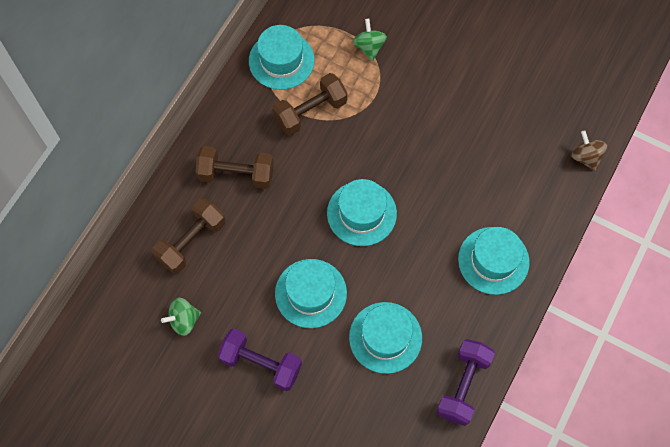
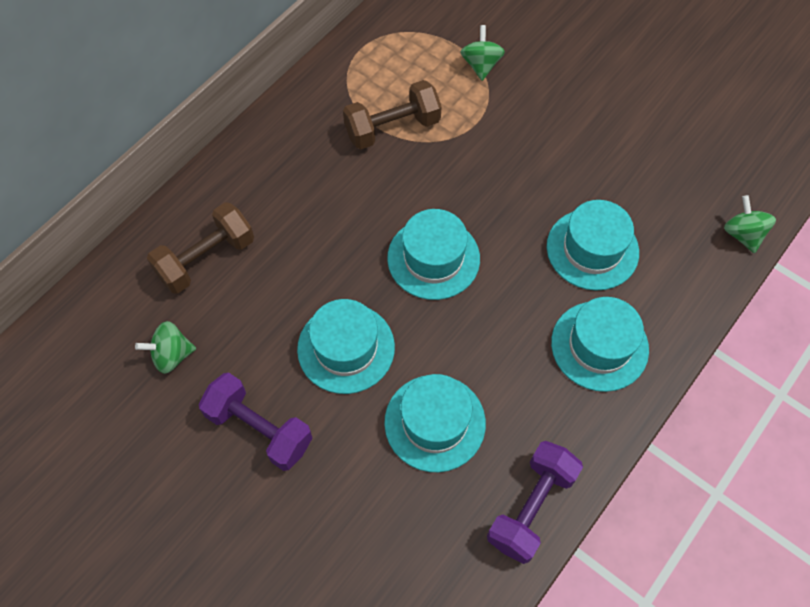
camera: 10 degrees right, 5 degrees down
(236, 174) = (283, 187): brown dumbbell -> none
(281, 60) = (369, 65): turquoise hat -> turquoise hat (592, 249)
(585, 157) = (742, 234): brown spinning top -> green spinning top

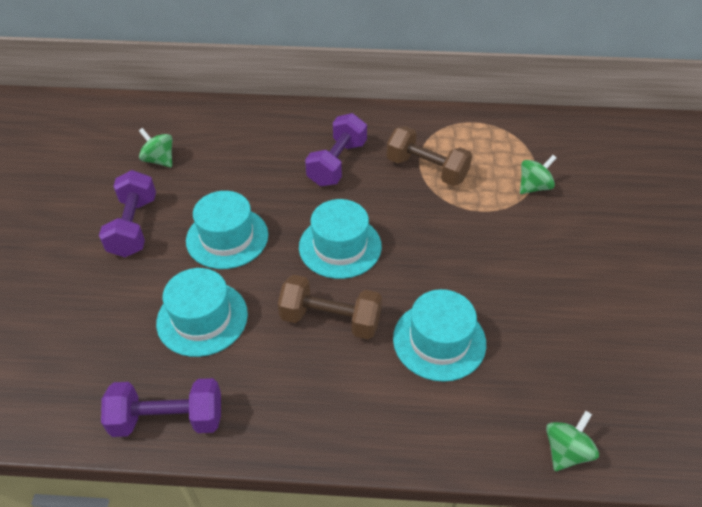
camera: 55 degrees right, 15 degrees down
(206, 259) = (240, 139): brown dumbbell -> brown dumbbell (330, 320)
(321, 194) = (337, 163): none -> purple dumbbell
(599, 346) = (351, 393): turquoise hat -> none

